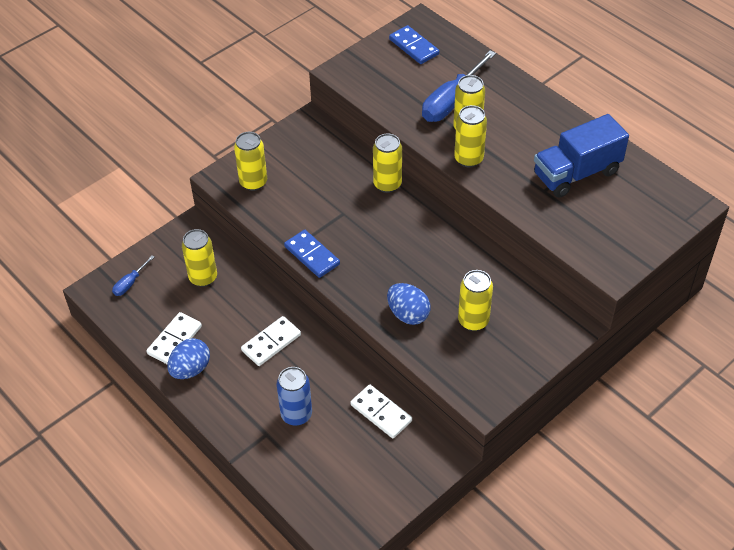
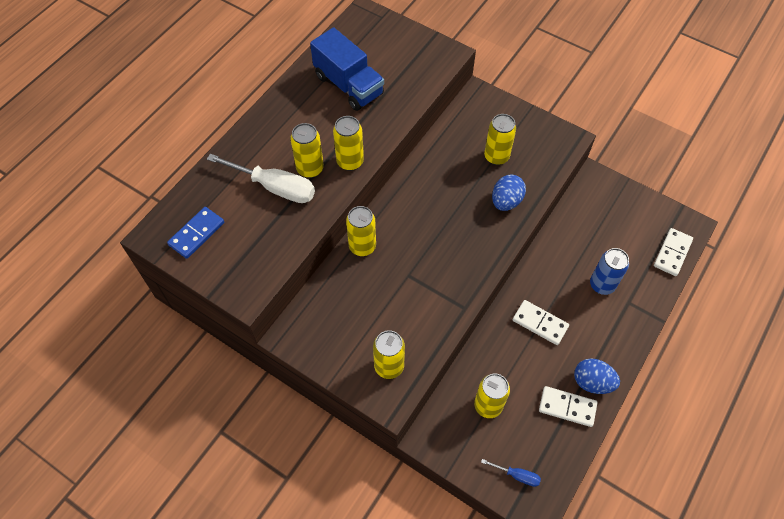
camera: 105 degrees left, 10 degrees up
(312, 255) = (467, 288): blue domino -> none
(381, 413) = (575, 226): white domino -> white domino (672, 253)
(452, 101) = (274, 187): blue screwdriver -> white screwdriver

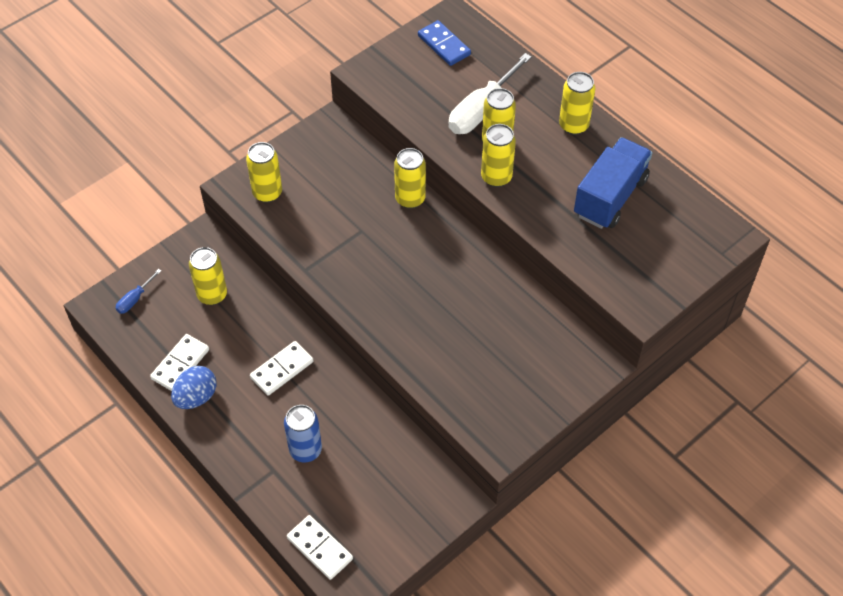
camera: 105 degrees right, 5 degrees down
(348, 85) = (610, 197): blue truck -> blue truck turned 150 degrees clockwise
(496, 157) = (493, 356): yellow can -> yellow can (573, 125)
(506, 201) = (425, 347): blue egg -> none

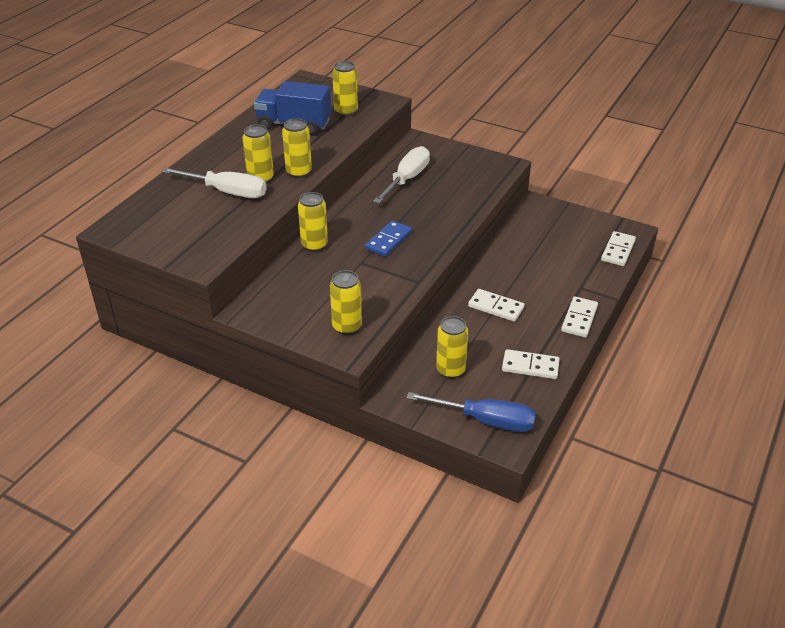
camera: 110 degrees left, 15 degrees down
(135, 299) = (485, 420): blue screwdriver -> blue screwdriver, size x2.08
(196, 397) = (553, 346): blue egg -> none
(223, 442) = (579, 319): none -> white domino
(305, 450) = (553, 276): blue can -> none
(444, 45) = (152, 226): blue domino -> blue domino (388, 240)
(506, 321) = (406, 179): none -> white screwdriver
(573, 125) = (228, 149): yellow can -> yellow can (346, 111)

